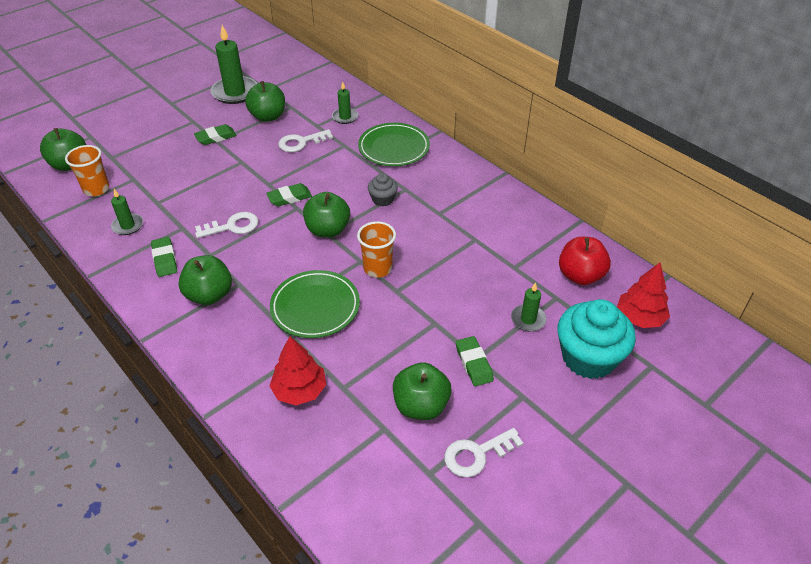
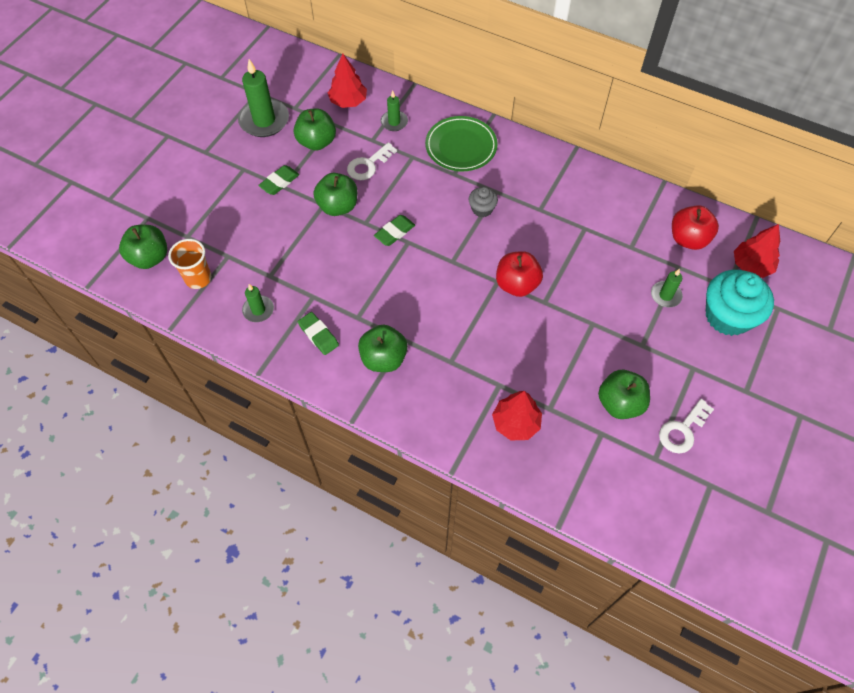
camera: 20 degrees left, 15 degrees up
(232, 226) = (360, 280): white key -> none
(315, 94) = (348, 101): none -> red tree
(315, 307) = (484, 340): green plate -> none
(328, 230) = (450, 257): green apple -> green apple (338, 206)
(377, 268) = (516, 284): orange cup -> red apple
(474, 363) = (642, 351): green eraser -> none

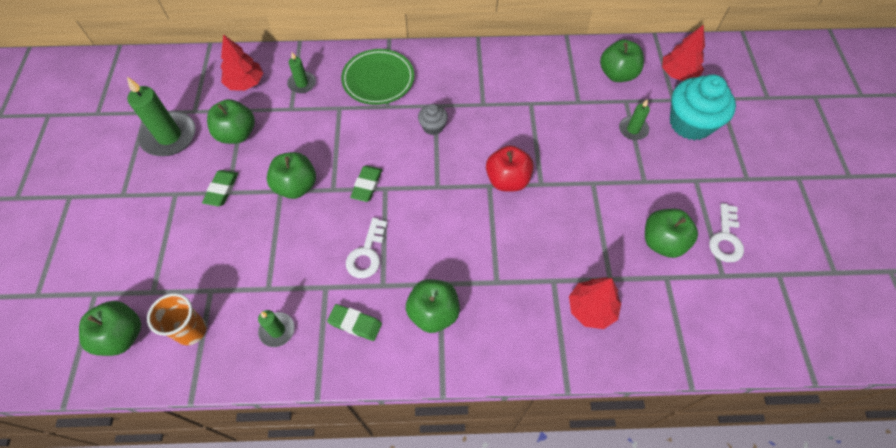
camera: 30 degrees left, 0 degrees up
(368, 165) = (302, 133): white key -> white key (367, 253)
(688, 239) = (617, 74): red apple -> green apple

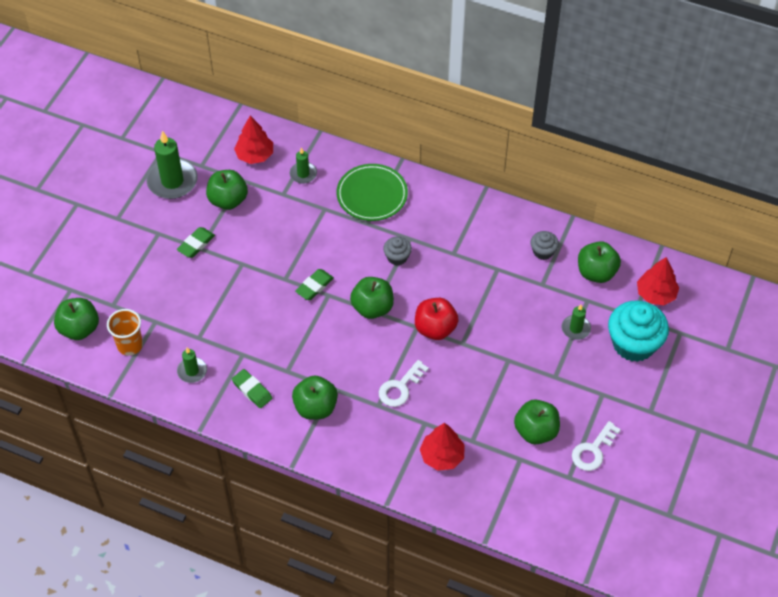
camera: 25 degrees right, 5 degrees down
(296, 186) = (256, 264): green apple -> green apple (372, 308)
(367, 253) = (287, 342): white key -> white key (400, 387)
(561, 73) = (543, 251): none -> grey cupcake

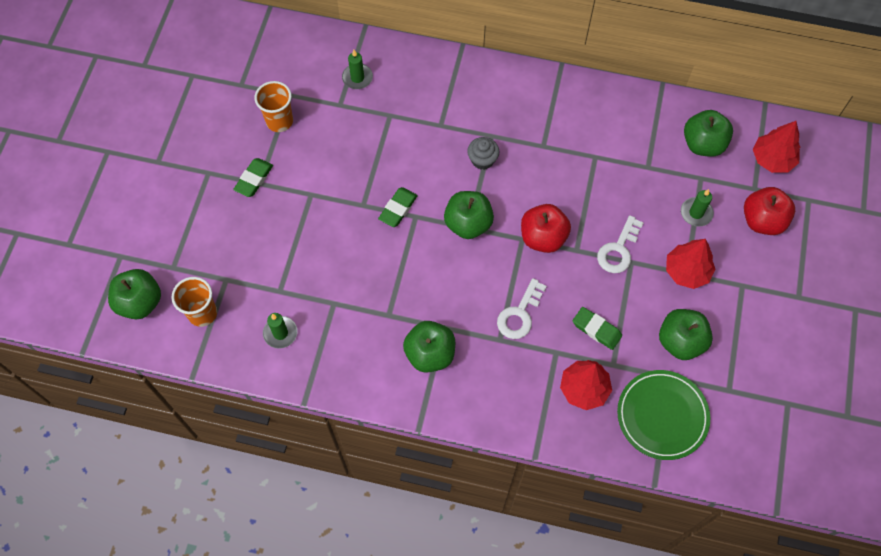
camera: 10 degrees left, 10 degrees up
(172, 181) = (212, 108): green candle -> none
(228, 200) = (279, 121): green apple -> orange cup
(252, 390) = (354, 345): green eraser -> green eraser (596, 329)
(255, 155) = (298, 64): red tree -> red tree (686, 271)
(372, 195) = (439, 91): green plate -> green plate (662, 416)
(543, 251) = (640, 129): grey cupcake -> none
(593, 450) = (748, 354): white key -> white key (618, 250)
(633, 344) = (762, 221): turquoise cupcake -> red apple

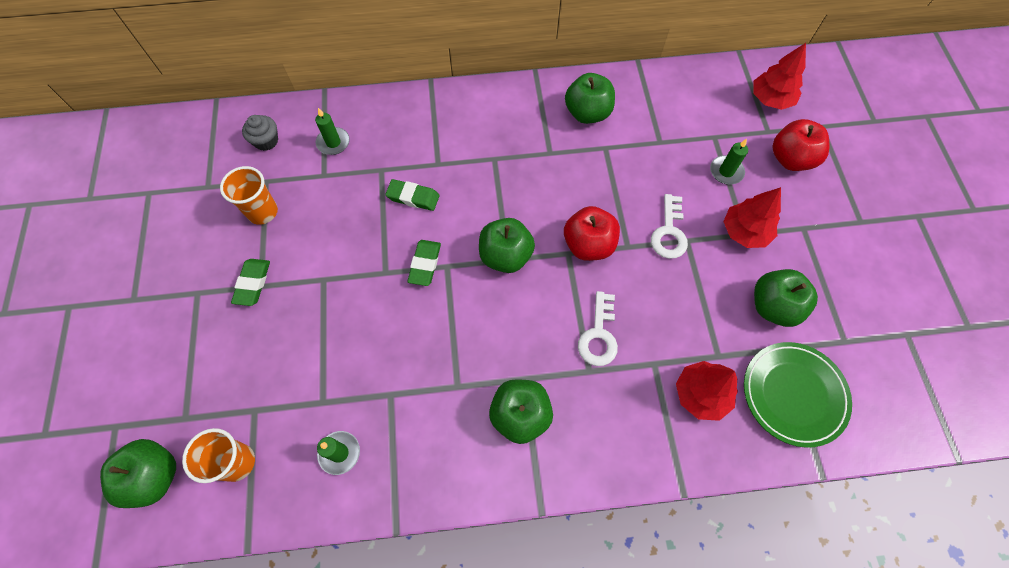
camera: 20 degrees left, 0 degrees up
(482, 160) = (494, 185): grey cupcake -> grey cupcake (266, 141)
(596, 329) = (684, 324): green eraser -> green eraser (413, 197)
(703, 144) = (701, 105): green apple -> green apple (587, 113)

